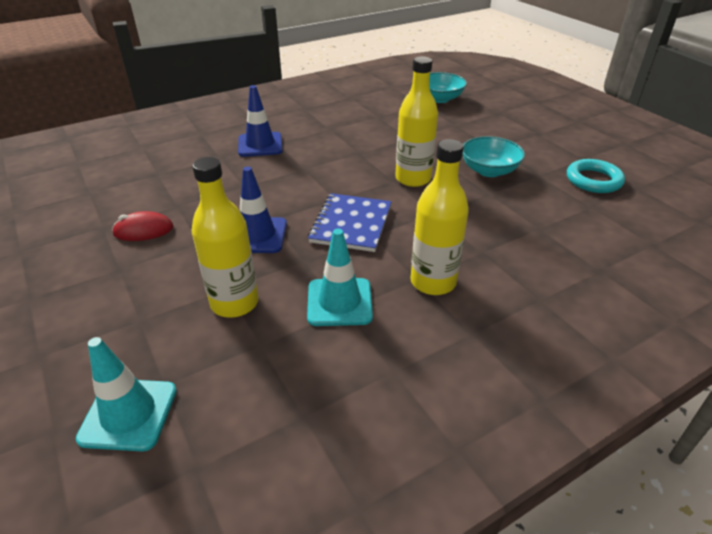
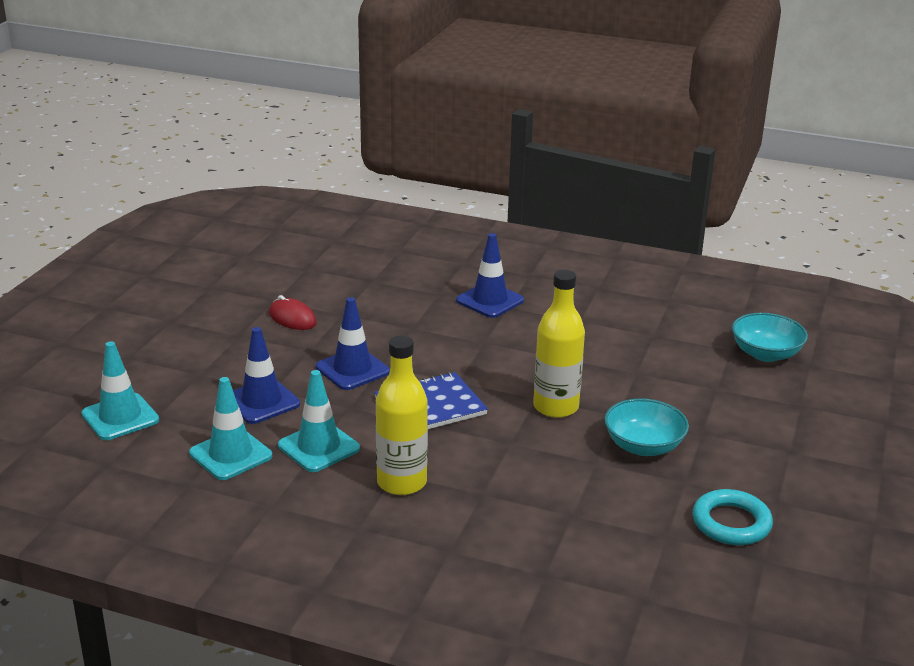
camera: 50 degrees right, 10 degrees down
(234, 303) = (261, 401): yellow bottle -> blue traffic cone
(290, 361) = (230, 455): none -> turquoise traffic cone

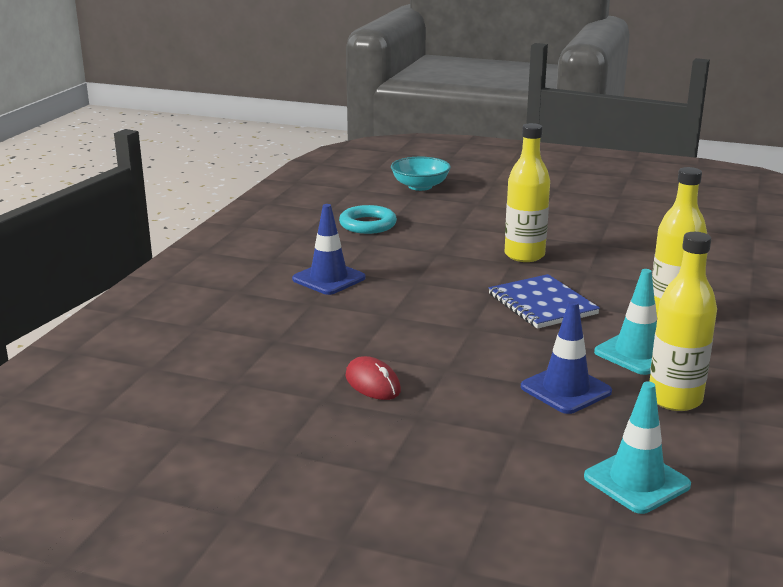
camera: 90 degrees left, 5 degrees down
(230, 455) = (675, 399): turquoise traffic cone -> yellow bottle
(292, 318) = (373, 383): red mouse -> red mouse turned 75 degrees counterclockwise
(352, 369) = (484, 343): blue traffic cone -> none
(643, 446) = (570, 229): turquoise bowl -> none
(731, 523) = (652, 210): turquoise ring -> turquoise ring (368, 224)

